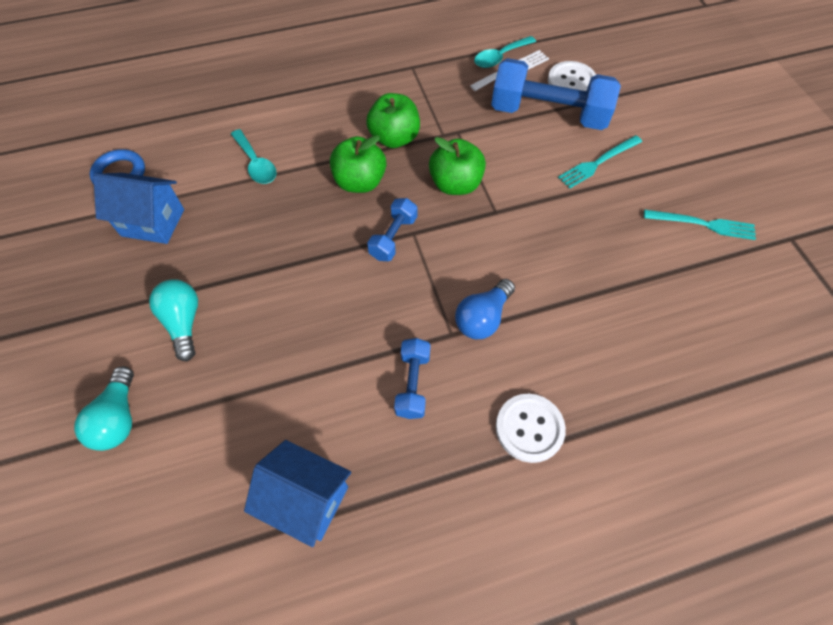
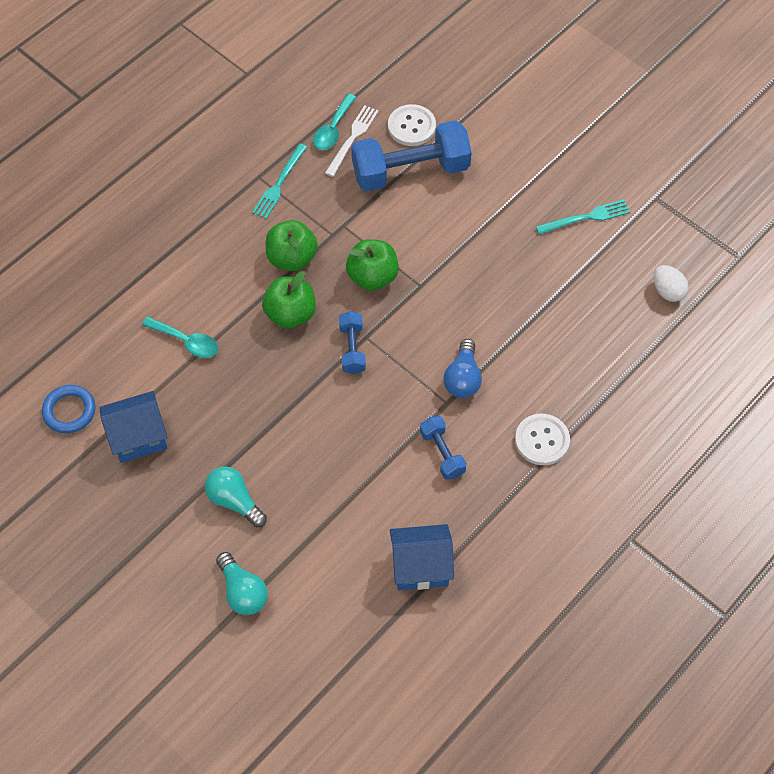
camera: 30 degrees left, 0 degrees up
(598, 162) = (477, 199): turquoise fork -> turquoise fork (279, 183)
(762, 337) = (667, 291): none -> white egg

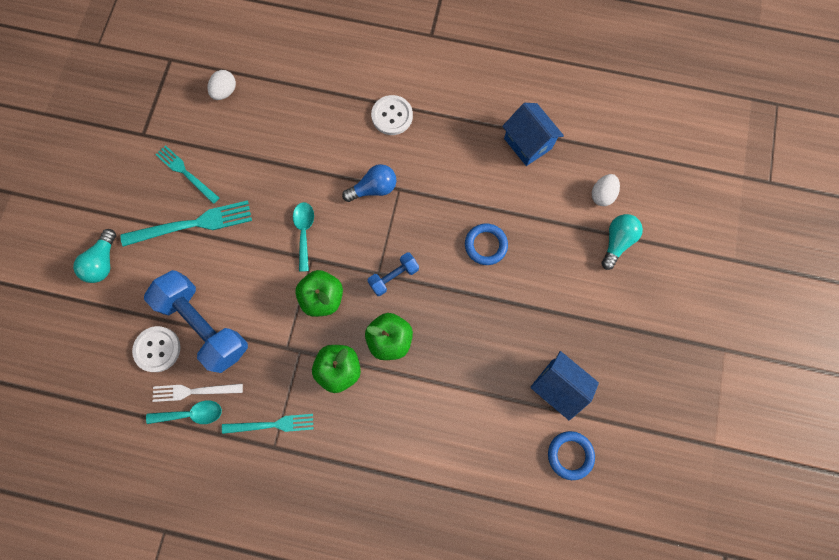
camera: 120 degrees left, 15 degrees up
(186, 341) = (459, 404): turquoise spoon -> turquoise spoon (304, 232)
(234, 501) = (560, 287): turquoise light bulb -> turquoise light bulb (103, 262)
(307, 611) = (602, 195): none -> white egg
(328, 453) = (485, 245): none -> blue ring
(442, 453) = (439, 172): blue dumbbell -> none
(523, 201) = (192, 224): none -> turquoise fork

